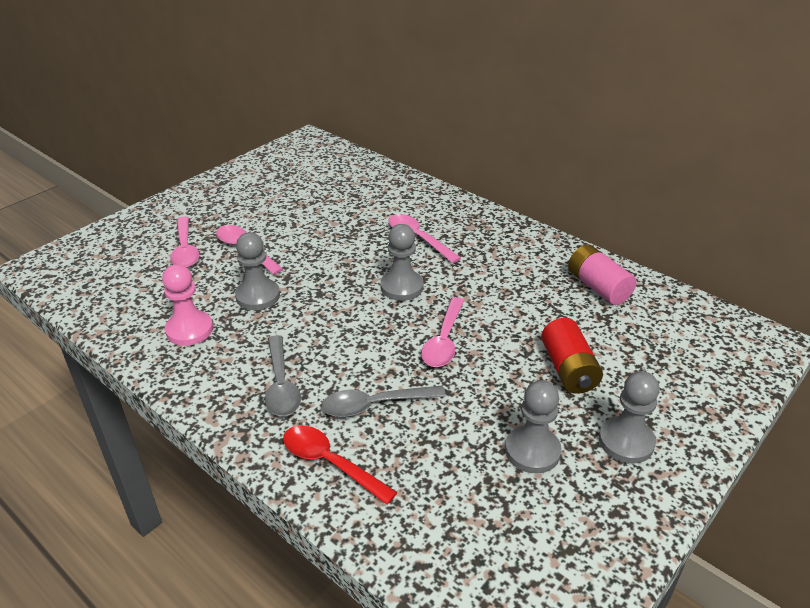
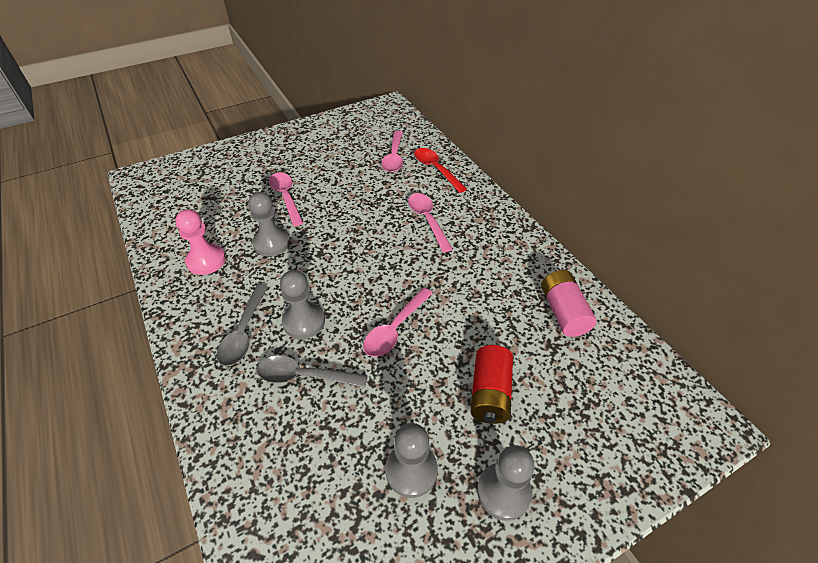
camera: 20 degrees right, 10 degrees up
(185, 249) = (243, 186): pink spoon -> pink spoon (394, 157)
(330, 463) = (239, 422): red spoon -> red spoon (436, 169)
(401, 287) = (388, 265): grey pawn -> grey pawn (304, 321)

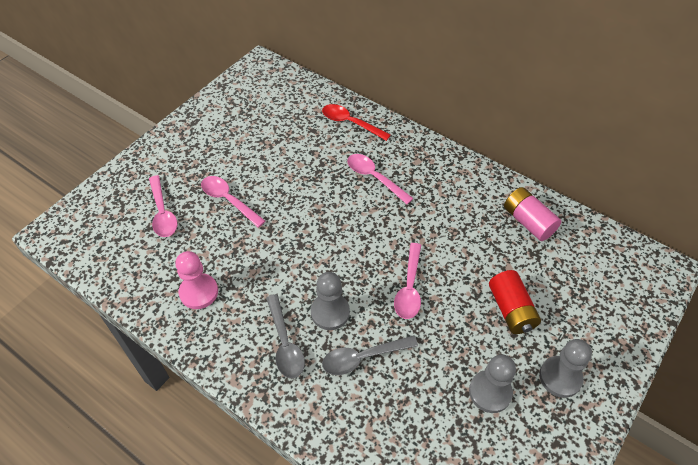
camera: 25 degrees left, 5 degrees up
(272, 243) = (249, 251): grey pawn -> none
(394, 157) = (303, 122): pink spoon -> pink spoon (163, 213)

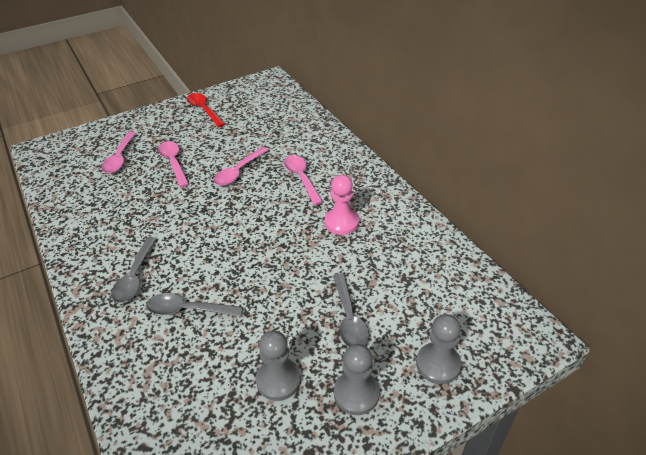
camera: 25 degrees right, 10 degrees down
(199, 292) = (101, 219): pink pawn -> pink pawn (341, 222)
(330, 312) = (188, 266): grey pawn -> grey pawn (438, 364)
(350, 123) = (311, 134): red spoon -> red spoon (204, 110)
(409, 288) = (269, 269): pink spoon -> pink spoon (239, 171)
(511, 310) = (349, 318): red battery -> grey spoon
(528, 222) = (418, 251): pink battery -> none

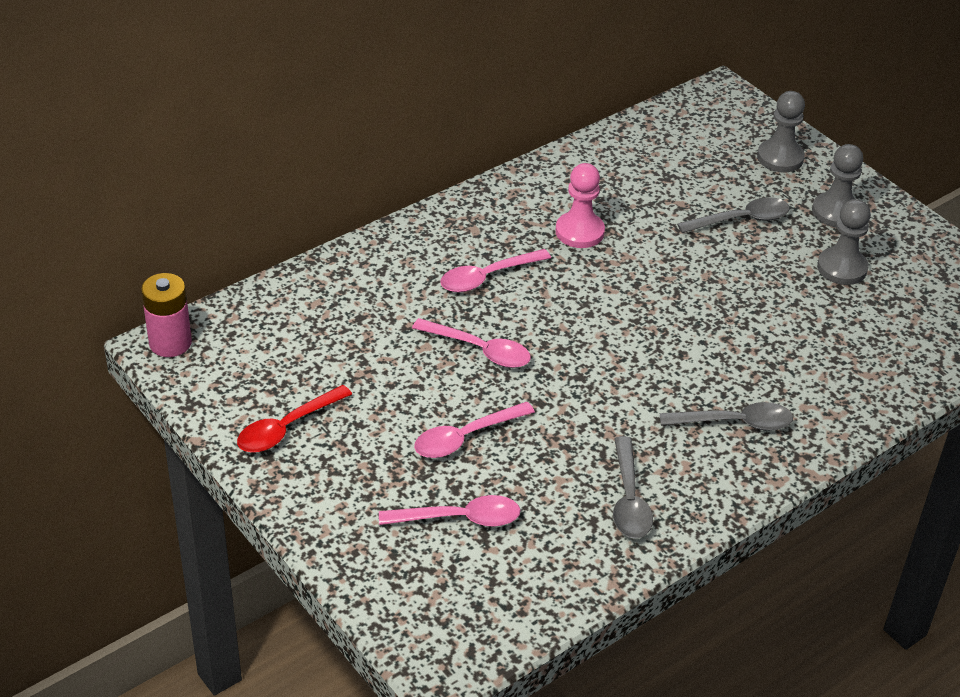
camera: 100 degrees left, 0 degrees up
(188, 310) = (773, 357): grey spoon -> grey spoon (629, 499)
(272, 80) = (170, 343): none -> pink battery

